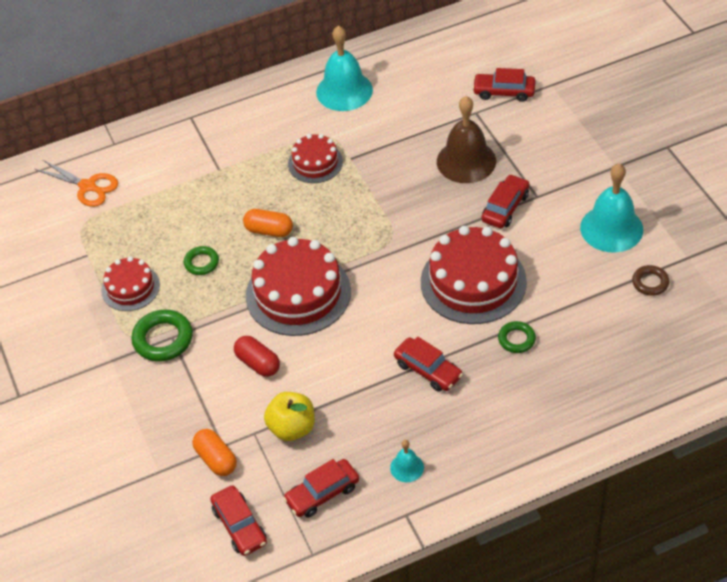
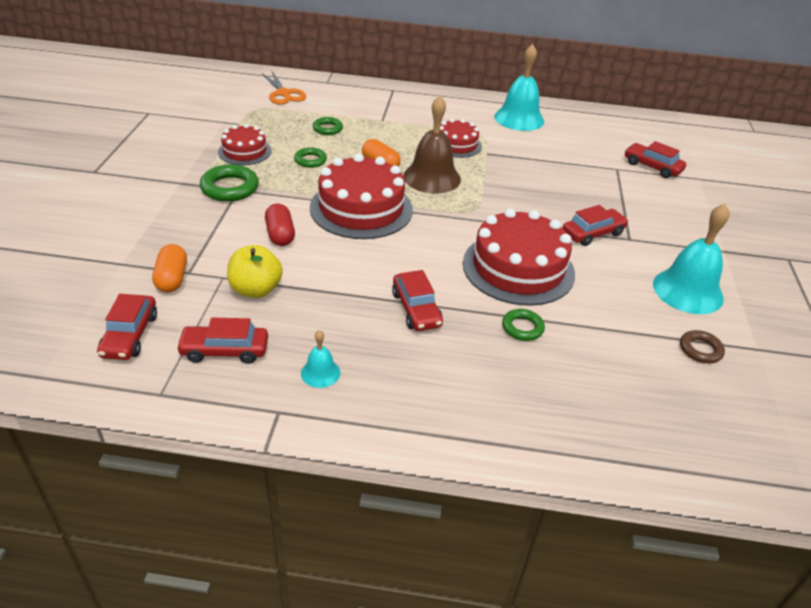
camera: 25 degrees right, 10 degrees down
(178, 212) = (327, 129): none -> green ring
(466, 161) = (582, 192): brown bell -> brown bell (432, 177)

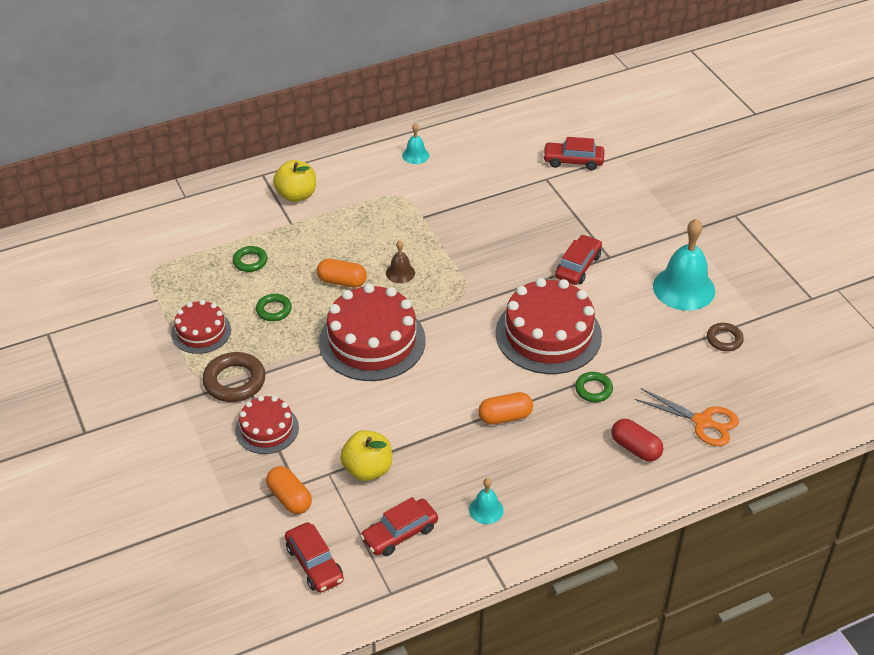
camera: 30 degrees left, 5 degrees up
(230, 188) = (234, 381): green ring -> brown ring
(280, 235) = (332, 406): red capsule -> red capsule (635, 448)
(283, 93) = (158, 235): orange scissors -> orange scissors (702, 422)
(404, 108) = (296, 195): none -> yellow apple
(416, 309) = (505, 416): red car -> orange capsule
(432, 177) = (400, 273): brown bell -> brown bell, size x0.48
(456, 145) = (387, 220): red cake -> red cake (267, 429)
(519, 118) = (415, 155): turquoise bell -> turquoise bell, size x0.48

